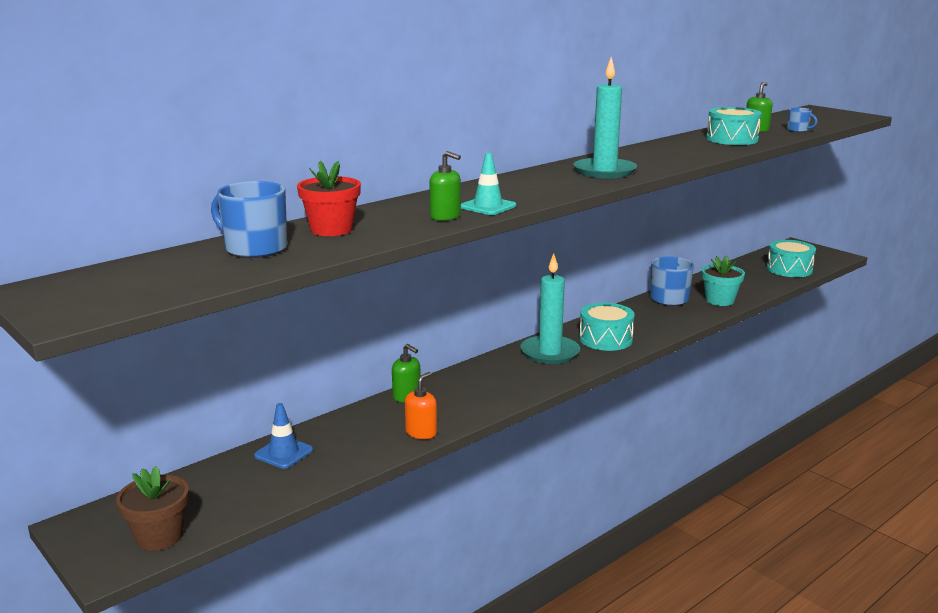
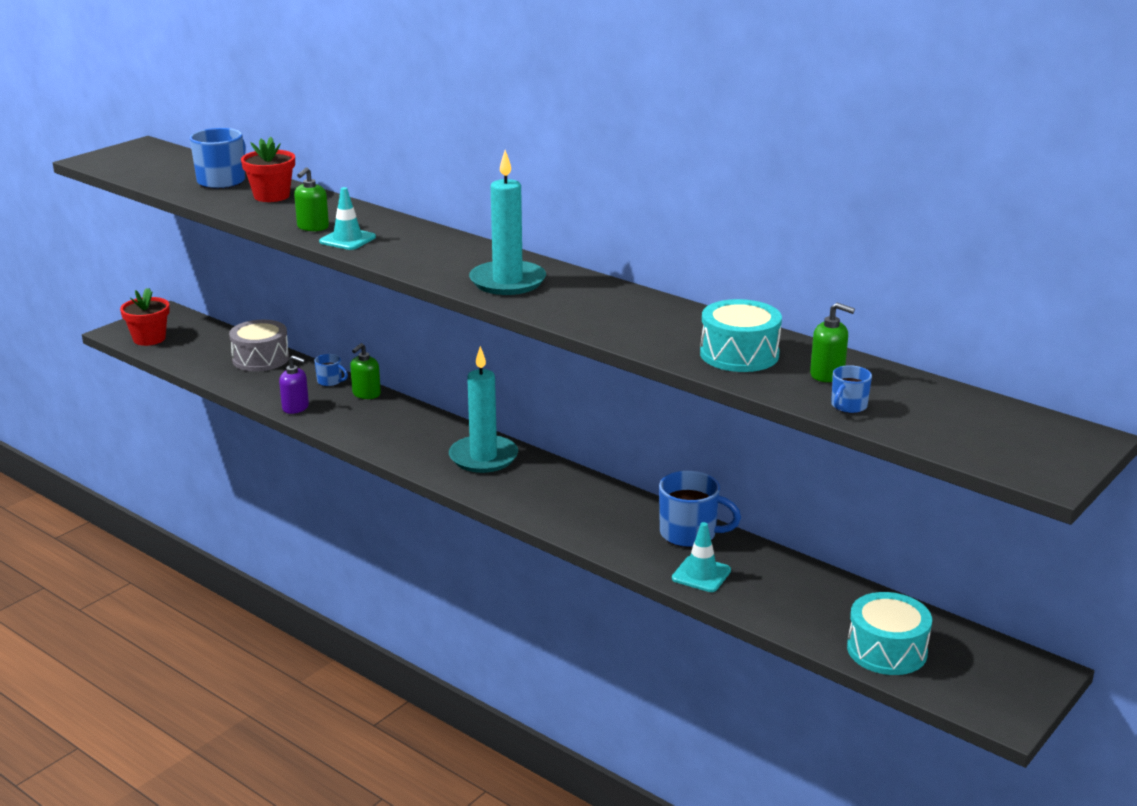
camera: 80 degrees right, 5 degrees up
(159, 536) = (149, 339): brown flower pot -> red flower pot
(283, 453) = (261, 359): blue traffic cone -> grey drum
(368, 413) = (330, 381): none -> blue mug
(421, 432) = (295, 407): orange soap dispenser -> purple soap dispenser
(605, 339) = (531, 489): turquoise drum -> none
(719, 300) = (701, 574): turquoise flower pot -> turquoise traffic cone

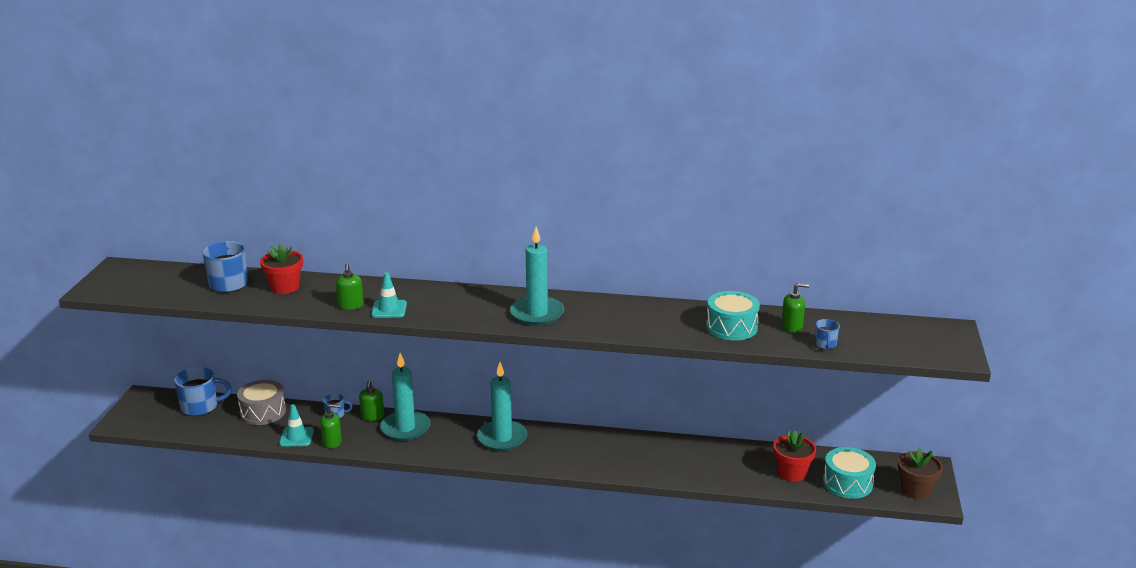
camera: 30 degrees left, 0 degrees up
(149, 339) = (153, 421): red flower pot -> red flower pot (792, 473)
(295, 407) = (332, 442): purple soap dispenser -> green soap dispenser
(387, 416) = (405, 428): none -> turquoise candle
(689, 534) = (678, 448): blue mug -> blue mug (200, 407)
(701, 574) = (710, 472): turquoise traffic cone -> turquoise traffic cone (296, 437)
(986, 694) = (915, 490): none -> brown flower pot

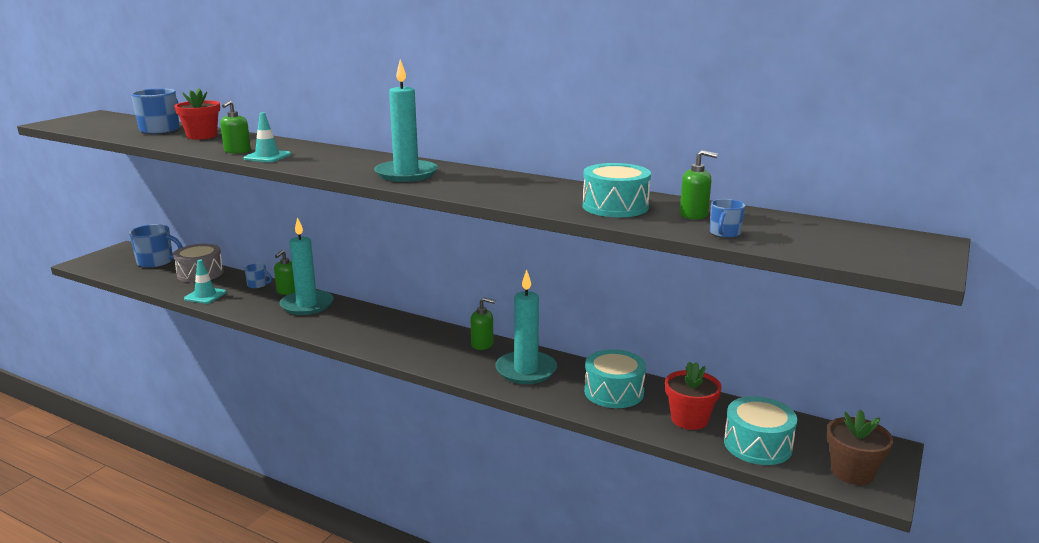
camera: 20 degrees right, 5 degrees down
(332, 442) = (230, 304): green soap dispenser -> green soap dispenser (482, 344)
(502, 438) = (389, 328): turquoise candle -> turquoise candle (526, 370)
(725, 461) = (614, 392): none -> turquoise drum

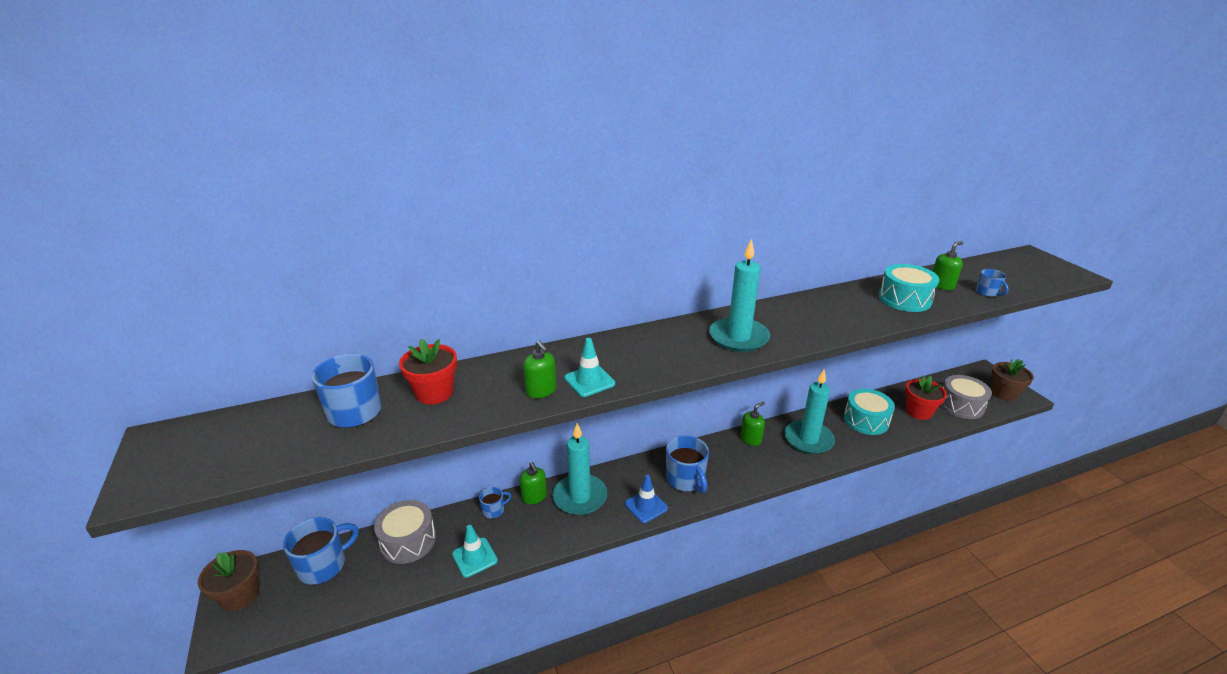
camera: 50 degrees left, 10 degrees up
(114, 254) = (240, 596): none -> brown flower pot
(326, 330) = (646, 506): none -> blue traffic cone
(381, 334) = (685, 479): none -> blue mug
(757, 445) = (961, 405): turquoise drum -> grey drum

